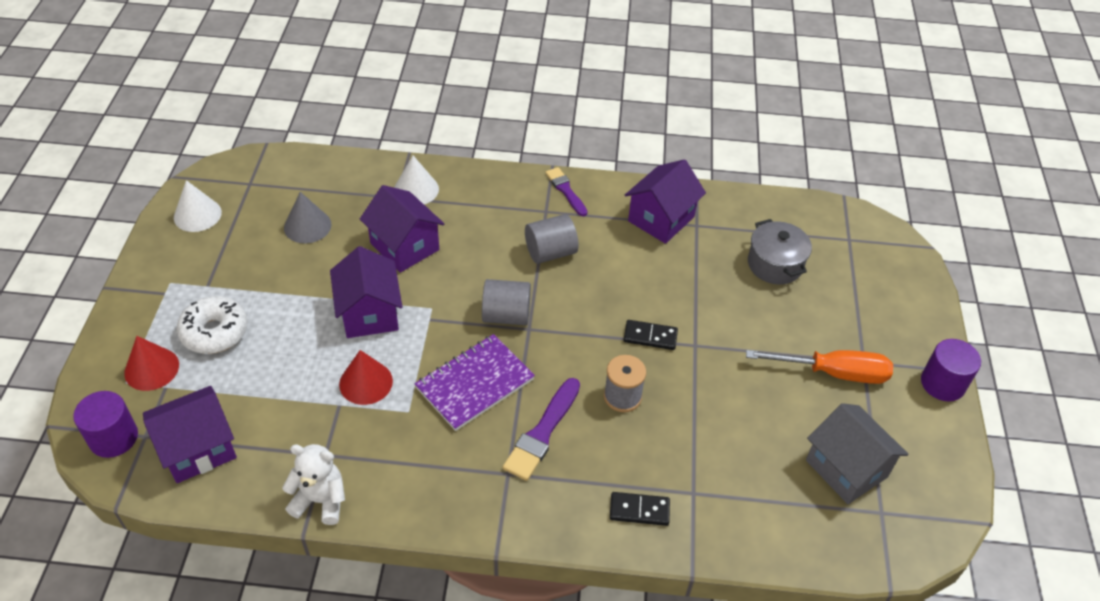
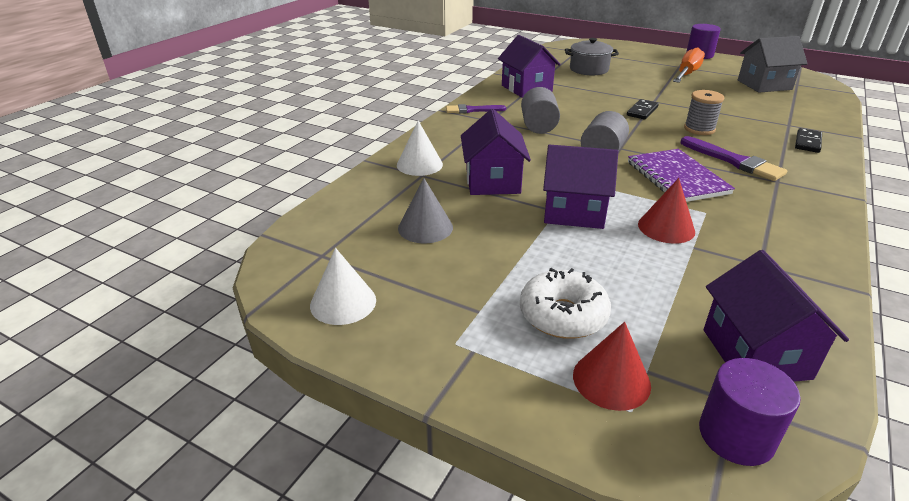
camera: 65 degrees left, 15 degrees down
(320, 500) = (822, 276): white teddy bear -> none
(404, 246) = (492, 181): purple house -> purple house turned 75 degrees counterclockwise

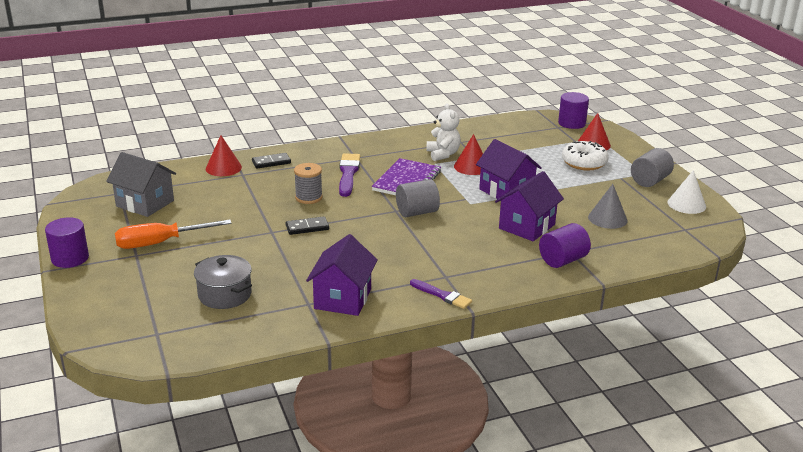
camera: 140 degrees left, 5 degrees down
(419, 164) = (563, 260): white cone -> purple cylinder
(538, 126) = (417, 252): grey cylinder -> grey cylinder (649, 181)
(727, 230) = (443, 154): none -> white teddy bear
(755, 353) = (526, 129): purple house -> none
(814, 123) = (223, 168): none -> red cone

